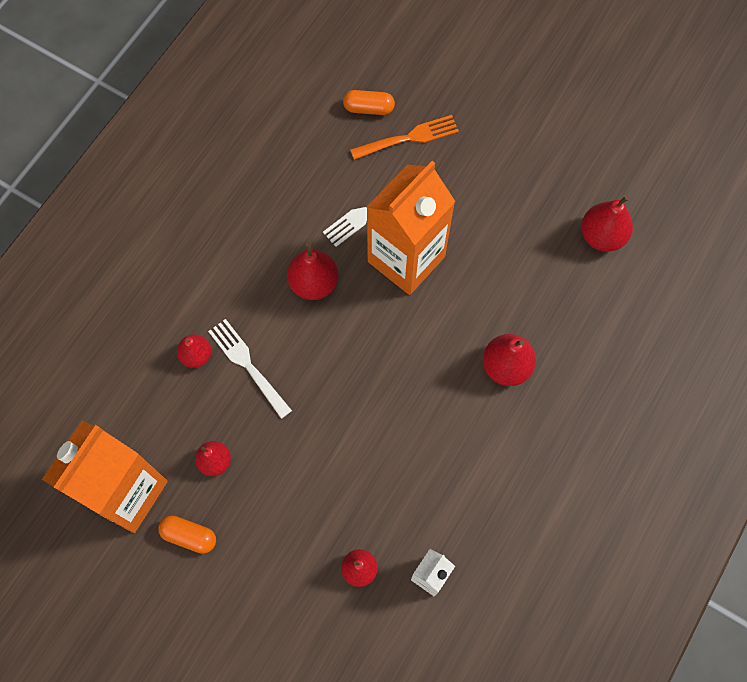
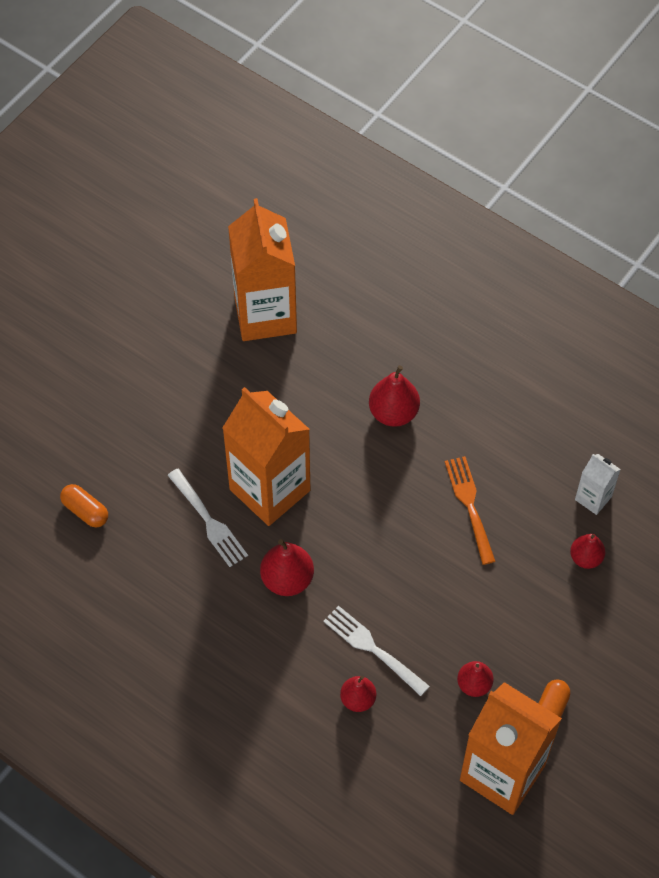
camera: 85 degrees left, 10 degrees down
(248, 365) = (373, 648): white fork -> white fork turned 75 degrees clockwise
(368, 108) = (85, 511): orange capsule -> orange capsule turned 60 degrees counterclockwise
(409, 138) = (128, 475): orange fork -> orange fork (470, 505)
(602, 236) = (265, 314): red pear -> orange carton

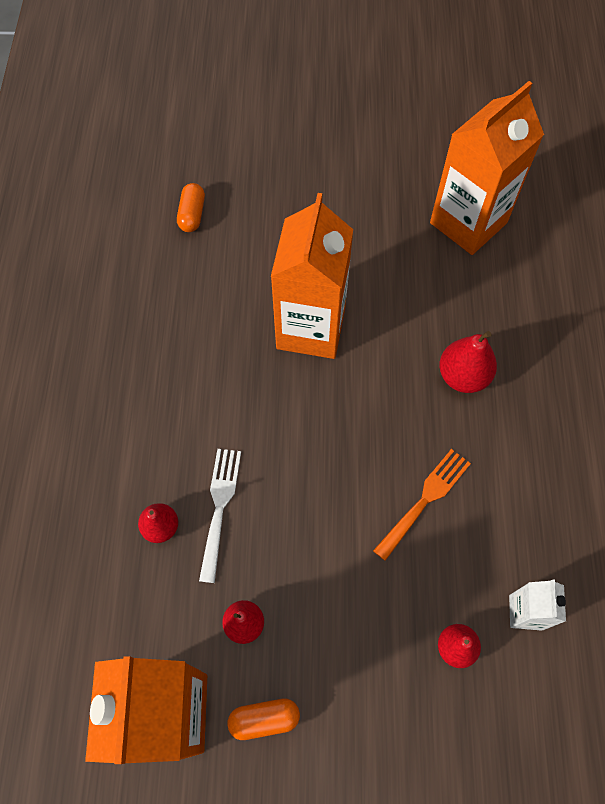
camera: 55 degrees right, 5 degrees up
(208, 521) = (247, 302): white fork -> none
(287, 579) = (237, 395): red pear -> none

